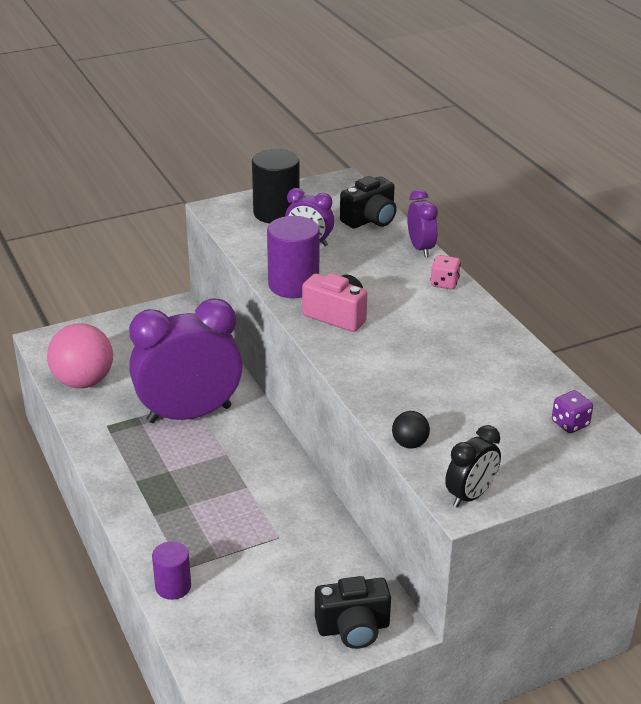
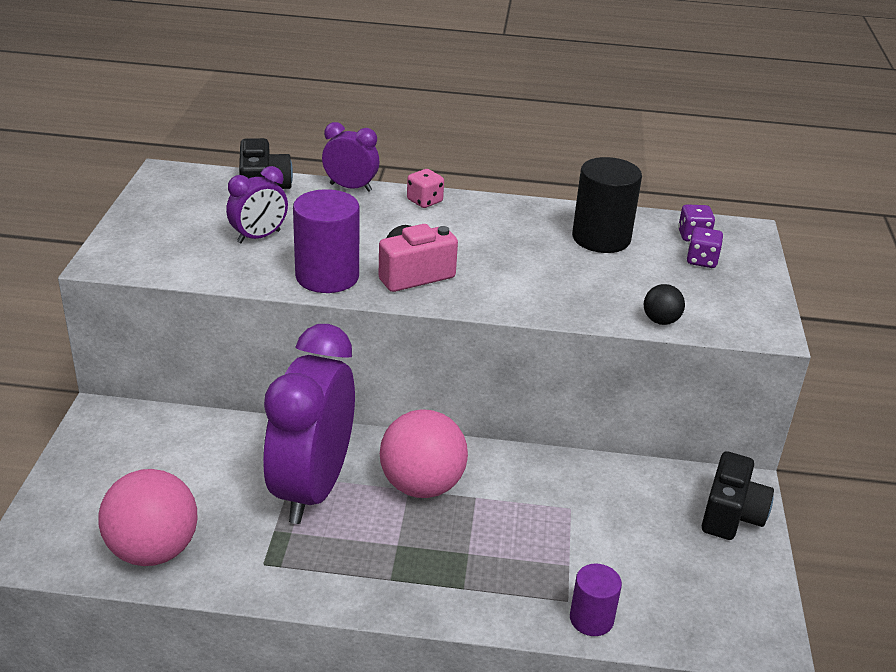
camera: 60 degrees left, 0 degrees up
(236, 458) = (422, 485): none -> pink ball
(276, 213) = (171, 231): black cylinder -> black cylinder (601, 238)
(470, 495) = (758, 322): black clock -> none
(533, 439) = (701, 261): none -> purple dice

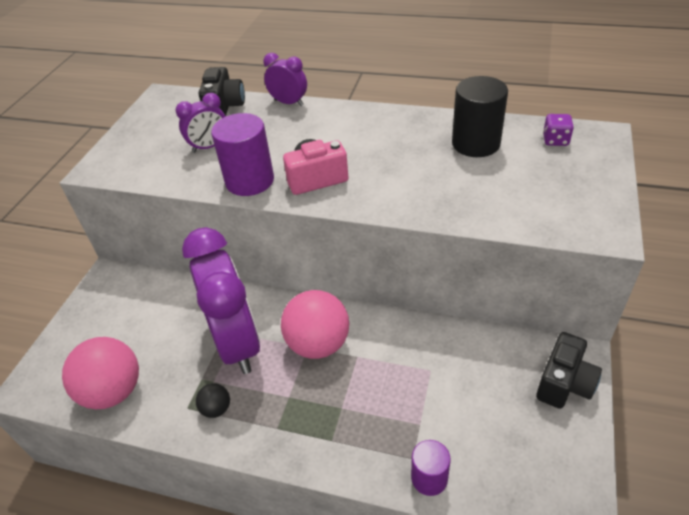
camera: 15 degrees right, 10 degrees up
(312, 488) = (237, 343): purple clock -> purple clock turned 135 degrees clockwise
(424, 201) = (341, 113): pink dice -> none
(660, 321) = (512, 222): black ball -> black ball (216, 409)
(701, 261) = (558, 163): purple dice -> none

